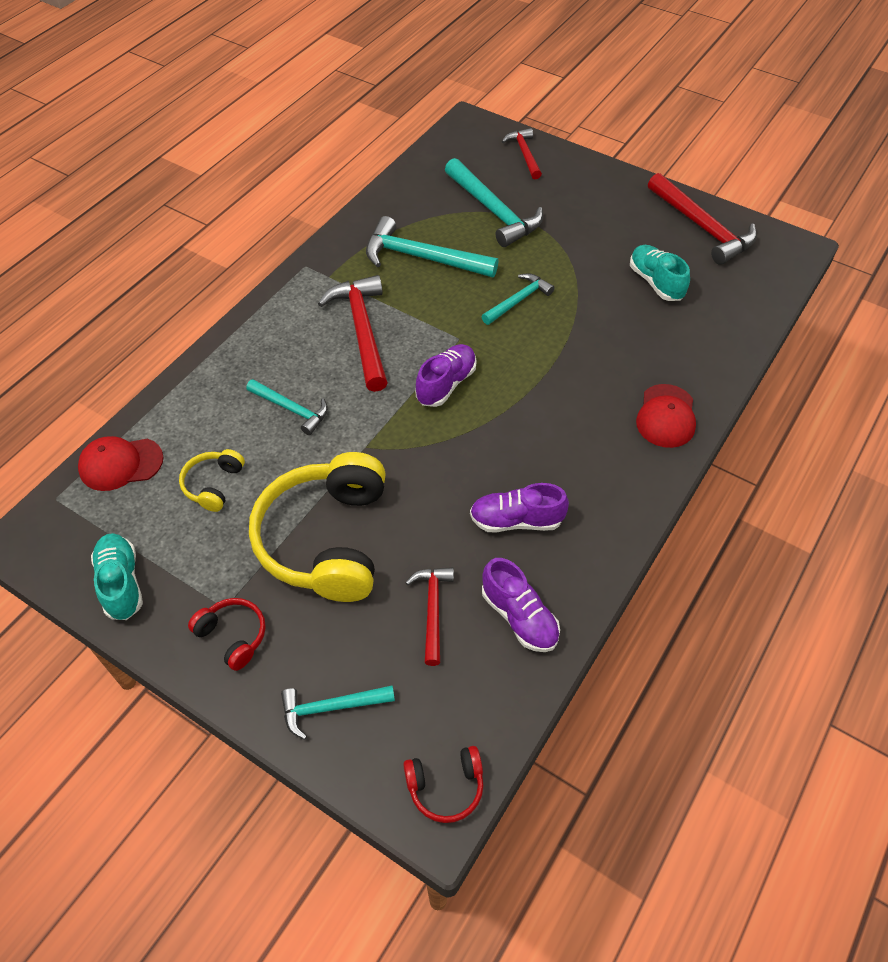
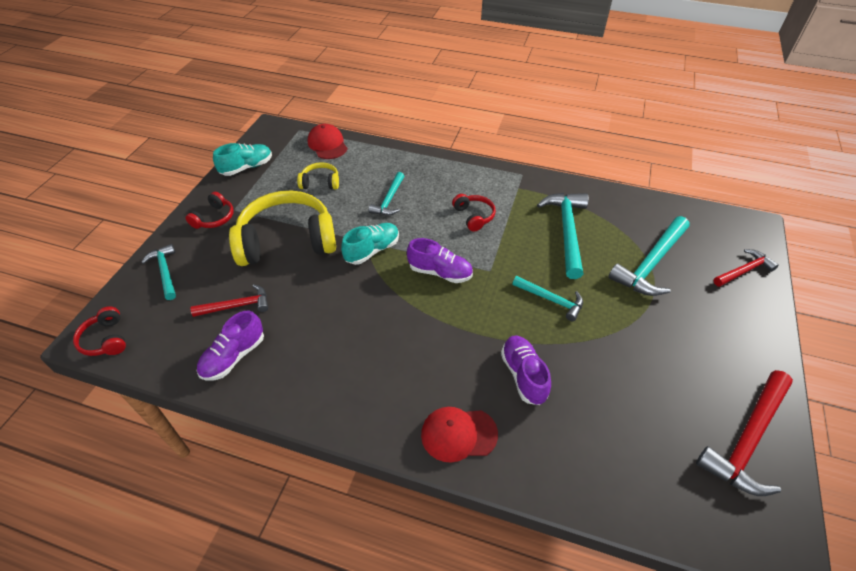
camera: 75 degrees right, 5 degrees down
(362, 330) = (474, 216): red hammer -> red headphones
(516, 520) = (319, 339): purple shoe -> purple shoe (523, 375)
(656, 282) = (633, 403): turquoise shoe -> turquoise shoe (372, 250)

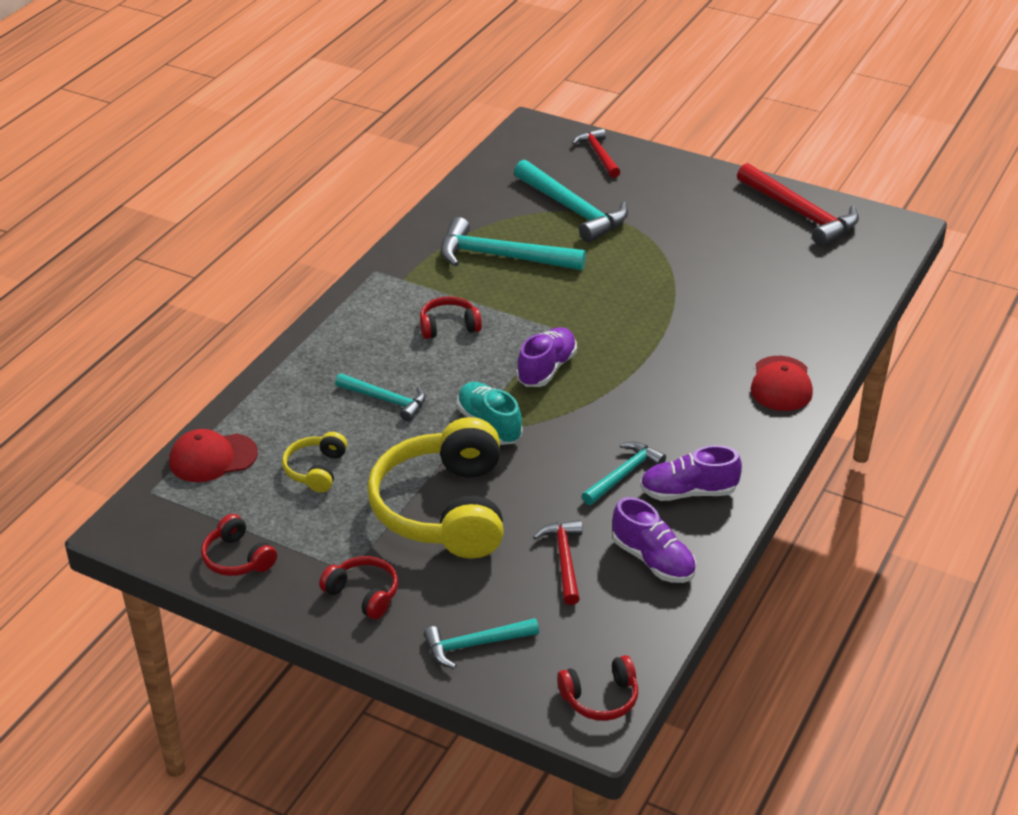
camera: 80 degrees left, 10 degrees down
(247, 167) = (237, 558): turquoise shoe -> red headphones
(523, 375) = (714, 329): purple shoe -> purple shoe (688, 492)
(551, 300) = (612, 290): turquoise hammer -> turquoise hammer (624, 474)

